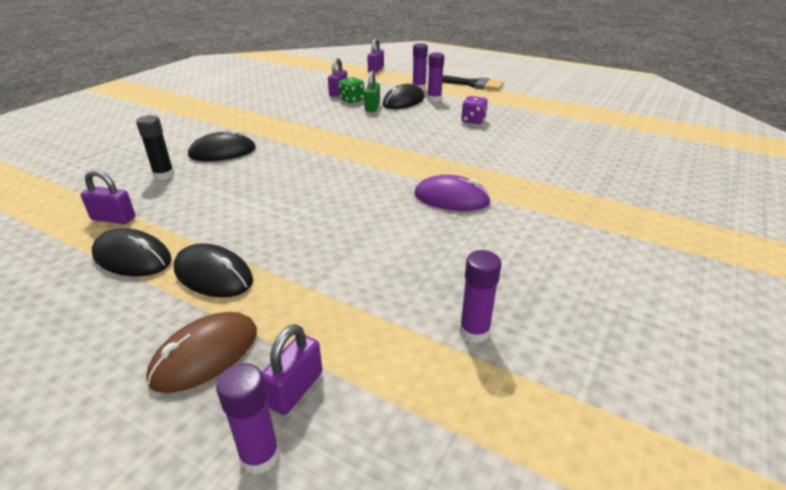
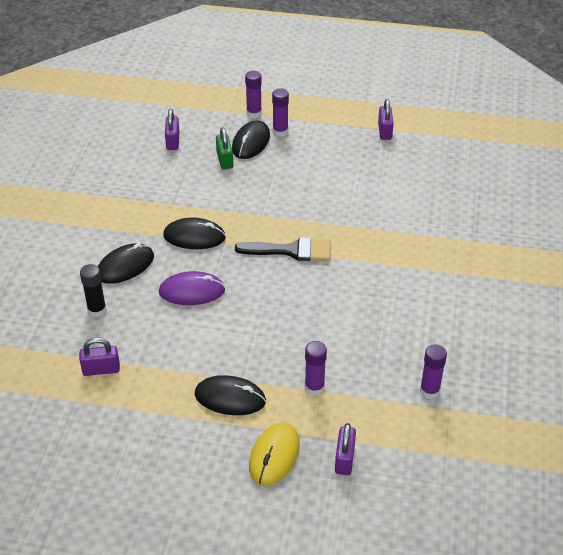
camera: 20 degrees left, 10 degrees up
(132, 257) = (155, 400): black mouse -> black mouse (194, 236)
(205, 355) = (274, 455): brown mouse -> yellow mouse
(260, 456) = (350, 499): purple glue stick -> purple glue stick (314, 387)
(352, 100) = (196, 152): green dice -> none
(376, 69) = (186, 85): purple padlock -> purple padlock (384, 131)
(451, 198) = (362, 274): purple mouse -> purple mouse (192, 291)
(472, 84) = (306, 94): black brush -> black brush (291, 250)
(473, 121) = (335, 160): purple dice -> none

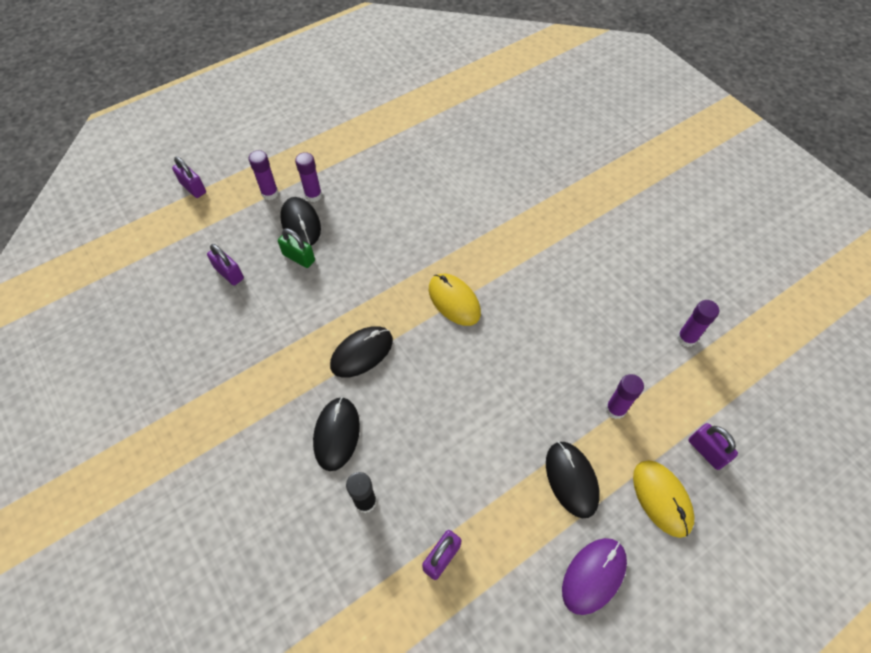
camera: 45 degrees left, 15 degrees up
(192, 291) = (423, 407): purple mouse -> purple mouse (593, 575)
(230, 398) = (571, 479): black mouse -> black mouse turned 75 degrees counterclockwise
(291, 250) = (454, 301): black brush -> yellow mouse
(384, 131) = (396, 137): purple padlock -> purple padlock (193, 188)

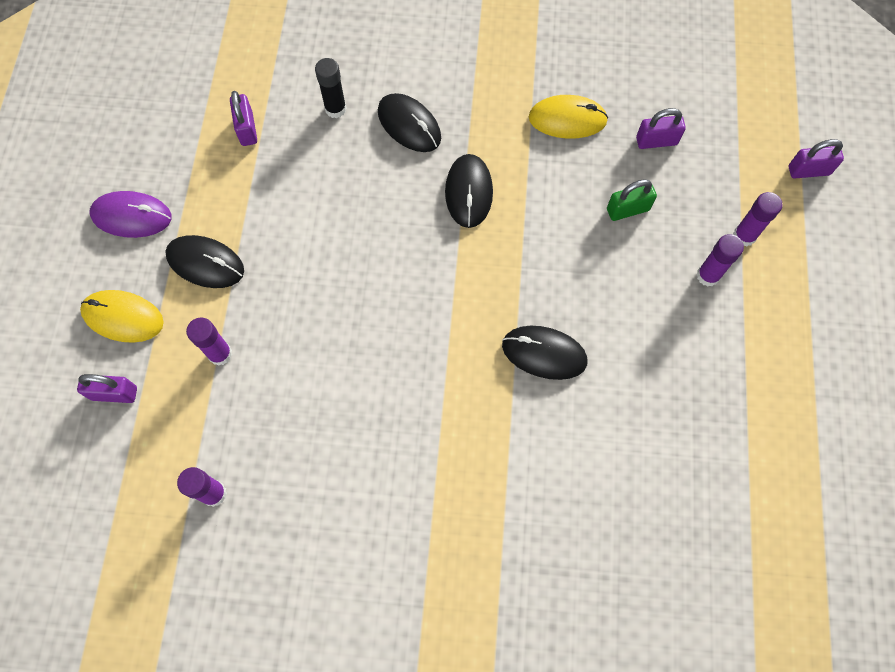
camera: 130 degrees right, 10 degrees up
(301, 223) = (674, 239): black mouse -> black mouse (544, 353)
(454, 301) = (454, 310): yellow mouse -> yellow mouse (567, 119)
(593, 575) = (131, 216): purple mouse -> purple mouse turned 75 degrees counterclockwise

